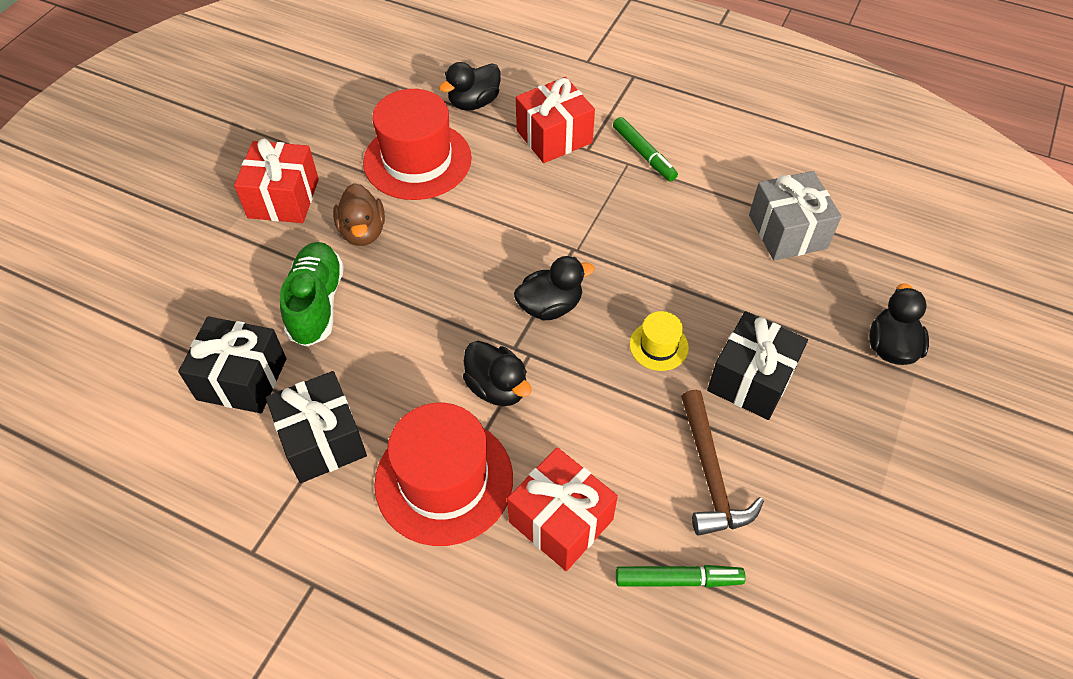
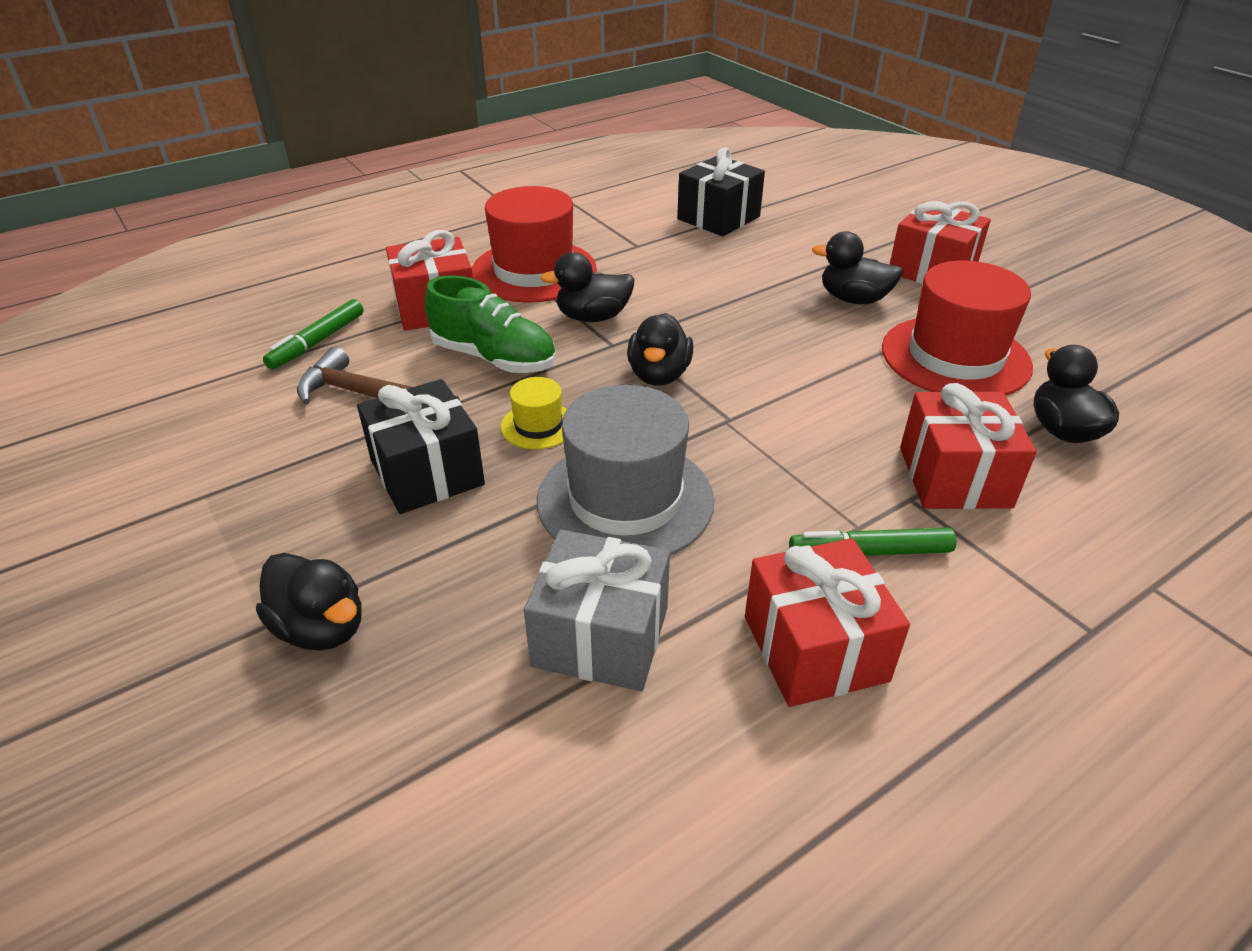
camera: 120 degrees right, 15 degrees down
(317, 304) = (773, 259): green shoe -> green shoe (494, 358)
(322, 440) = (627, 235): black gift -> none
(363, 232) = (853, 299): brown duck -> black duck
(689, 266) = (625, 500): none -> grey hat
(723, 156) = (815, 648): none -> red gift

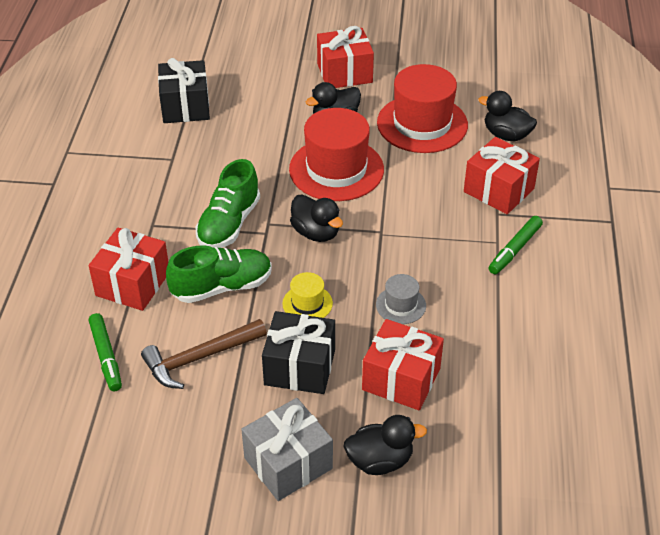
camera: 50 degrees left, 5 degrees up
(534, 271) = (144, 218): red hat -> red hat (336, 169)
(593, 317) = (229, 224): black duck -> green shoe
(601, 637) = (479, 365): grey gift -> grey gift (288, 463)
(625, 500) = (401, 305): grey hat -> grey hat, size x0.47
(815, 648) = (548, 303): red gift -> red gift (401, 379)

